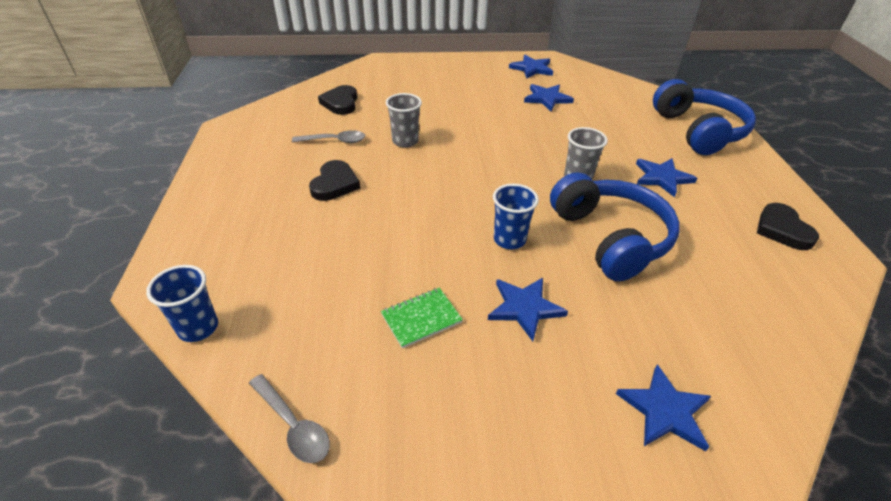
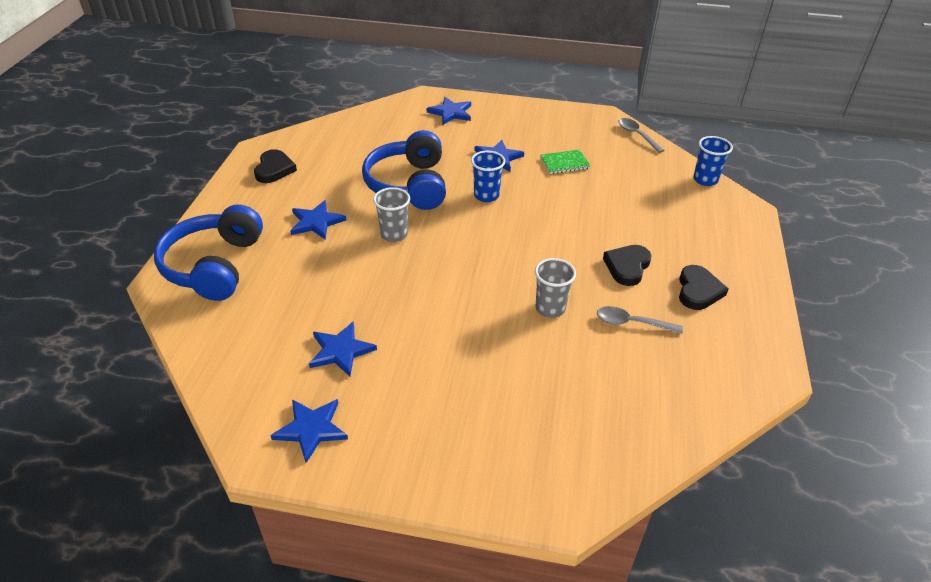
camera: 165 degrees left, 0 degrees up
(341, 103) = (629, 394): black heart -> black heart (698, 291)

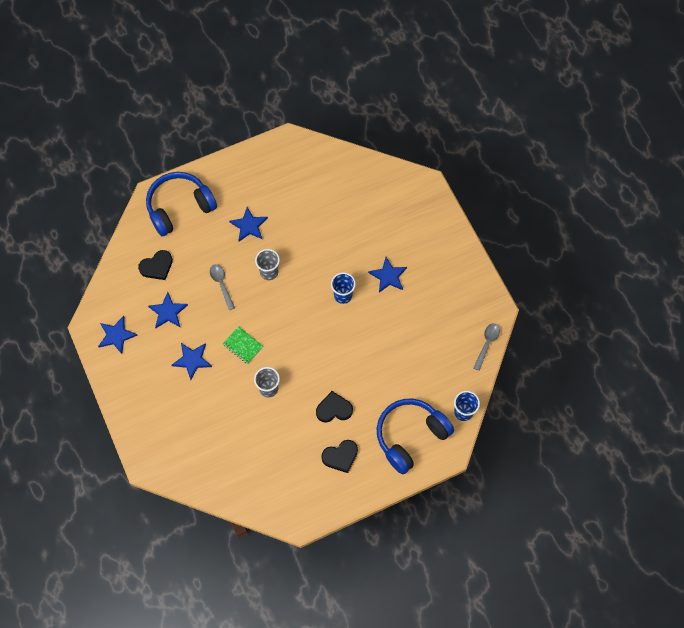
camera: 55 degrees right, 25 degrees up
(274, 169) = (277, 165): black heart -> black heart (157, 266)
(409, 185) = (320, 247): blue headphones -> blue headphones (410, 436)
(451, 112) = (419, 214): blue star -> blue star (192, 360)
(564, 163) = (414, 318): green notebook -> green notebook (243, 345)
(632, 323) = (287, 435): grey spoon -> grey spoon (221, 284)

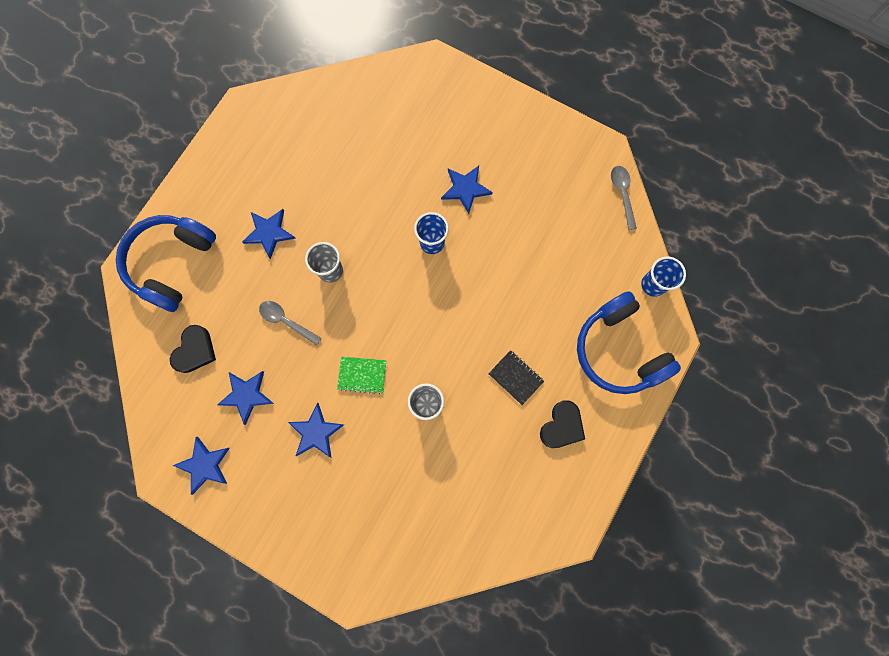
camera: 35 degrees left, 10 degrees up
(334, 409) = (515, 377): black heart -> black notebook
(410, 436) = (618, 350): blue headphones -> blue headphones turned 45 degrees counterclockwise

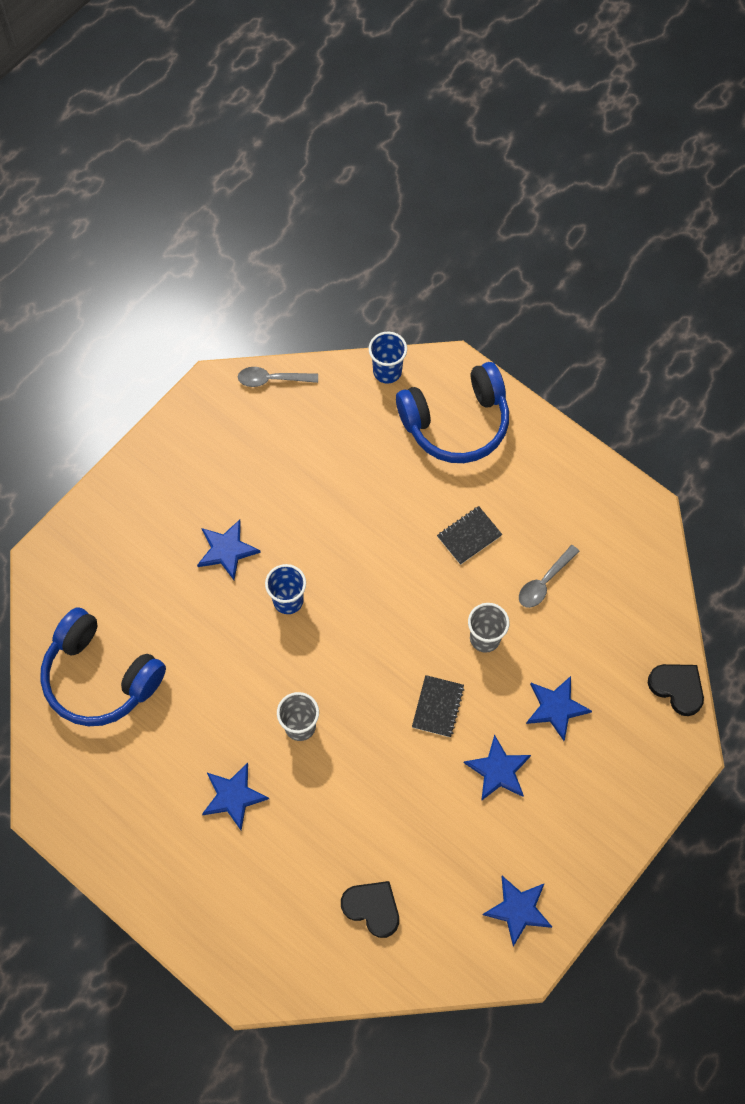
camera: 80 degrees left, 10 degrees down
(172, 264) = (250, 927): blue headphones -> blue headphones (100, 677)
(246, 395) = (440, 848): blue star -> blue star (556, 707)
(286, 321) = (355, 788): grey spoon -> grey spoon (544, 582)
(362, 375) = (438, 707): green notebook -> black notebook
(562, 426) = (532, 498): black heart -> black heart (677, 688)

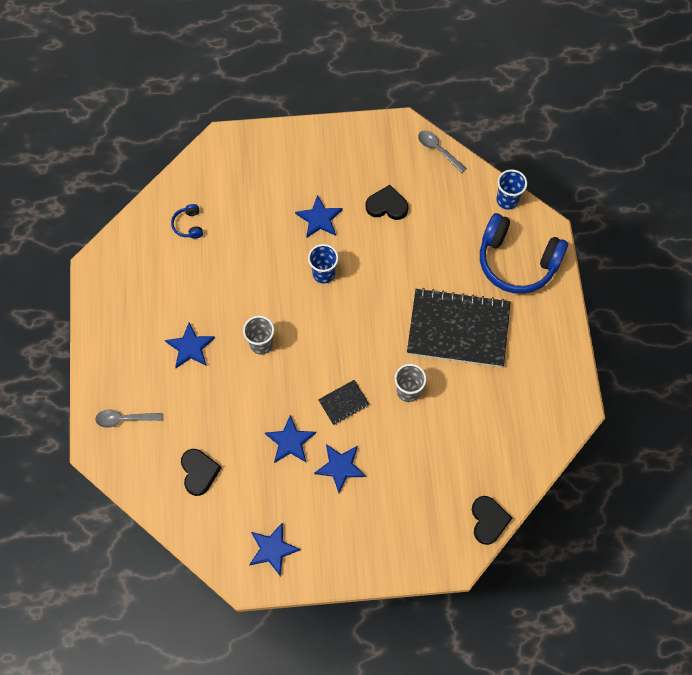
camera: 45 degrees right, 0 degrees up
(100, 677) = (189, 225): blue headphones -> blue headphones, size x0.42
(279, 478) = (387, 205): none -> black heart
(469, 536) = (458, 329): black notebook -> black notebook, size x2.34
(544, 582) = (474, 392): grey spoon -> grey spoon (125, 419)
(556, 707) = (408, 465): blue star -> blue star (290, 441)

